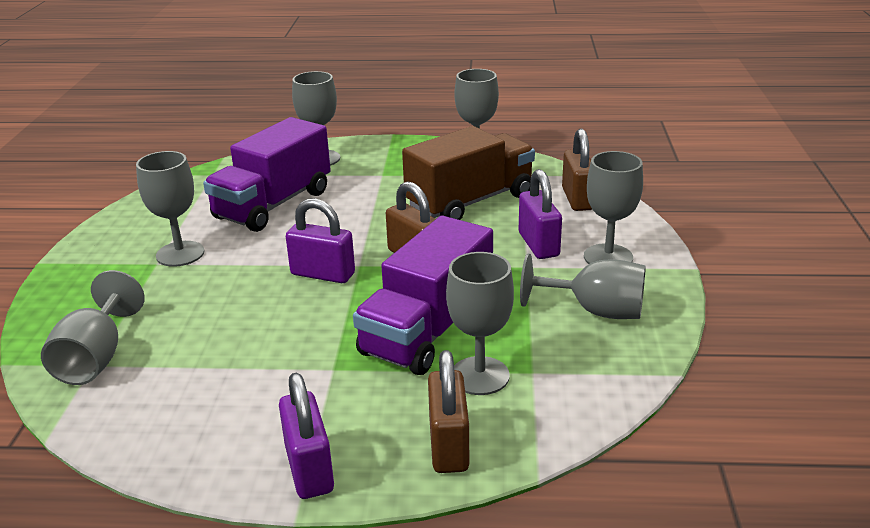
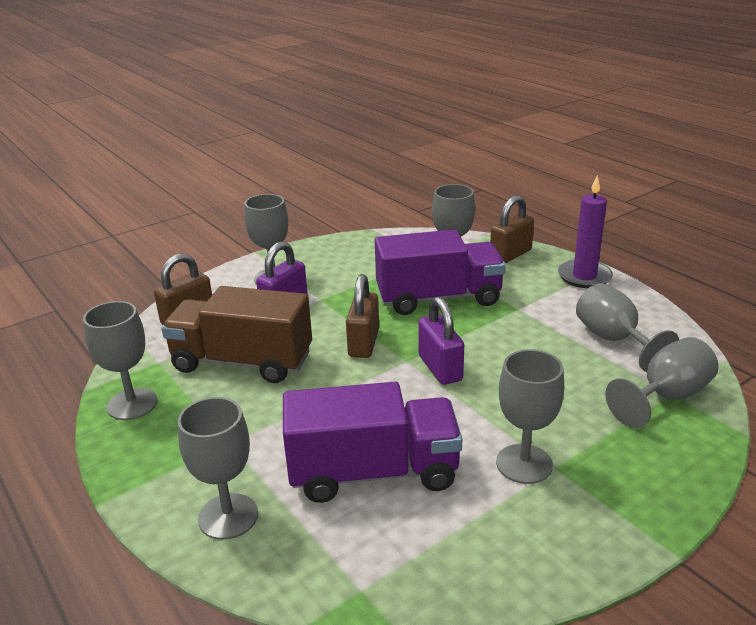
camera: 130 degrees left, 0 degrees up
(309, 469) = (584, 276): purple padlock -> purple candle
(595, 311) = (344, 262): grey goblet -> grey goblet (613, 340)

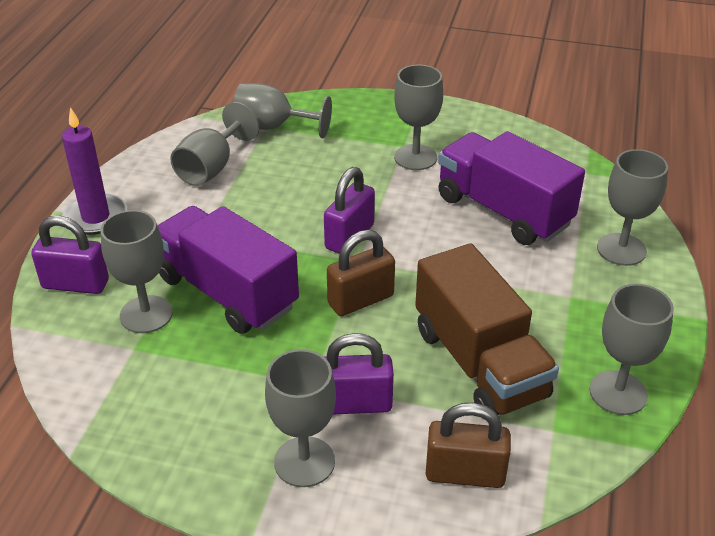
camera: 130 degrees left, 10 degrees up
(510, 255) = (75, 284): brown padlock -> purple padlock

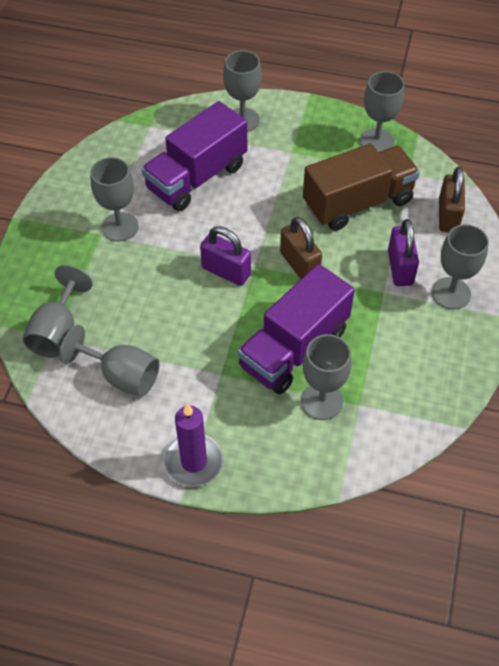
camera: 90 degrees left, 15 degrees up
(75, 284) = (287, 460): purple padlock -> none

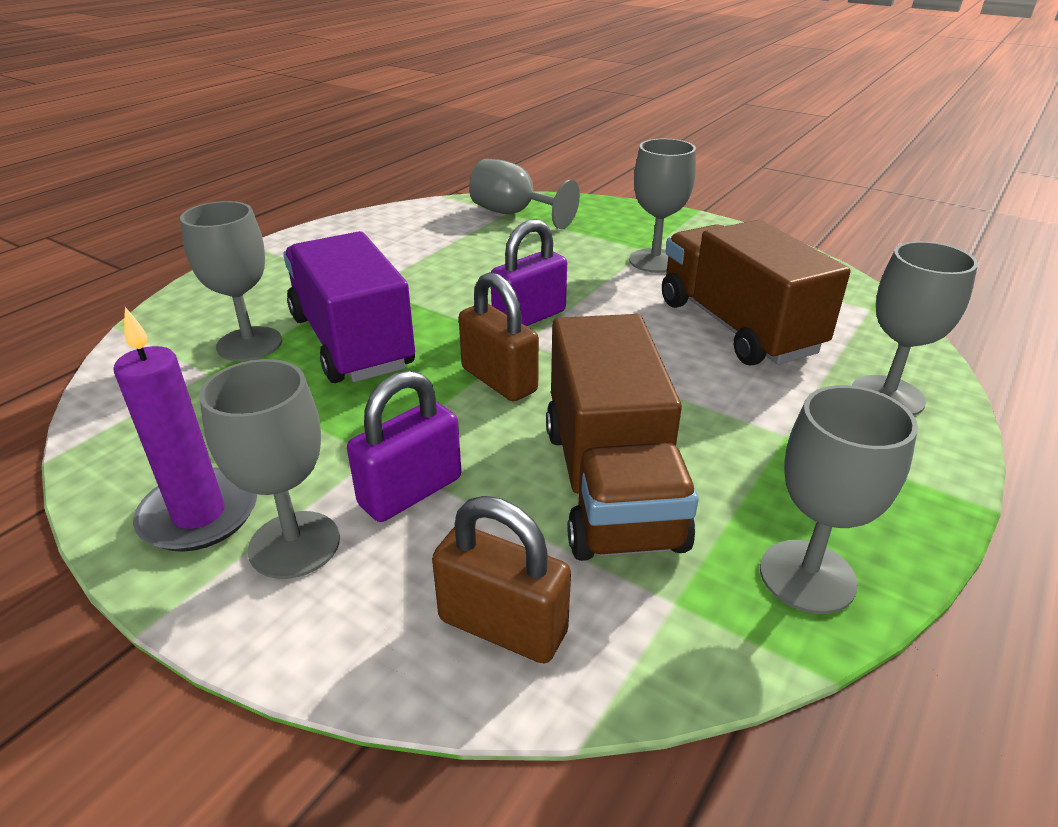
camera: 110 degrees right, 20 degrees down
(122, 376) = (424, 235): grey goblet -> none
(194, 462) = (277, 254): purple candle -> purple candle (199, 514)
(196, 177) = (737, 327): purple truck -> brown truck
(299, 264) = (499, 380): brown padlock -> brown padlock turned 60 degrees clockwise
(400, 268) = (410, 491): purple padlock -> purple padlock turned 60 degrees counterclockwise

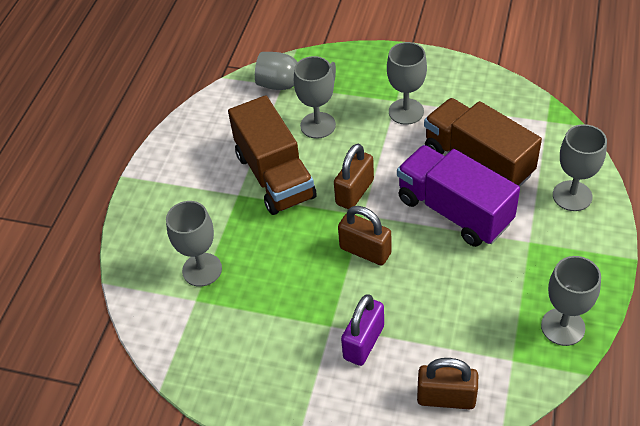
camera: 15 degrees left, 15 degrees up
(199, 514) = (270, 392): purple candle -> none
(294, 544) = (328, 391): grey goblet -> grey goblet (318, 125)
(352, 342) = (262, 248): purple truck -> purple truck (454, 211)
(529, 317) = (354, 192): purple padlock -> brown padlock
(610, 484) = (457, 304): brown truck -> brown truck (275, 176)

